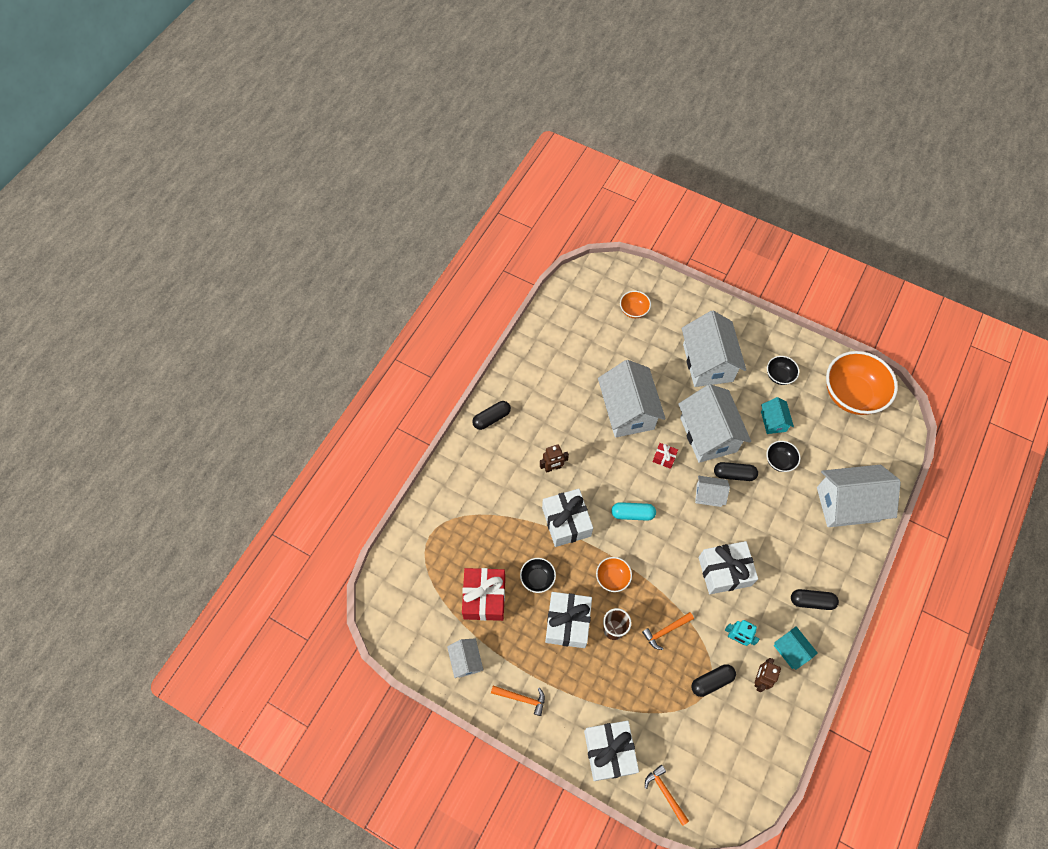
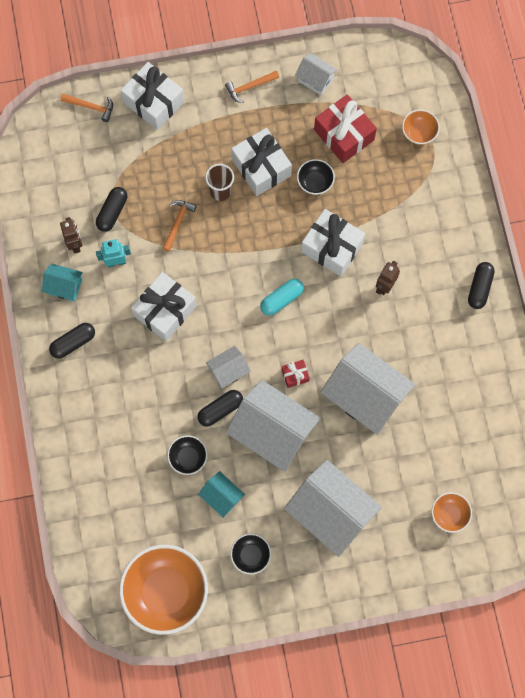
camera: 140 degrees right, 10 degrees up
(612, 578) = (254, 231): orange bowl -> orange bowl (419, 133)
(847, 504) = (97, 463): white house -> none

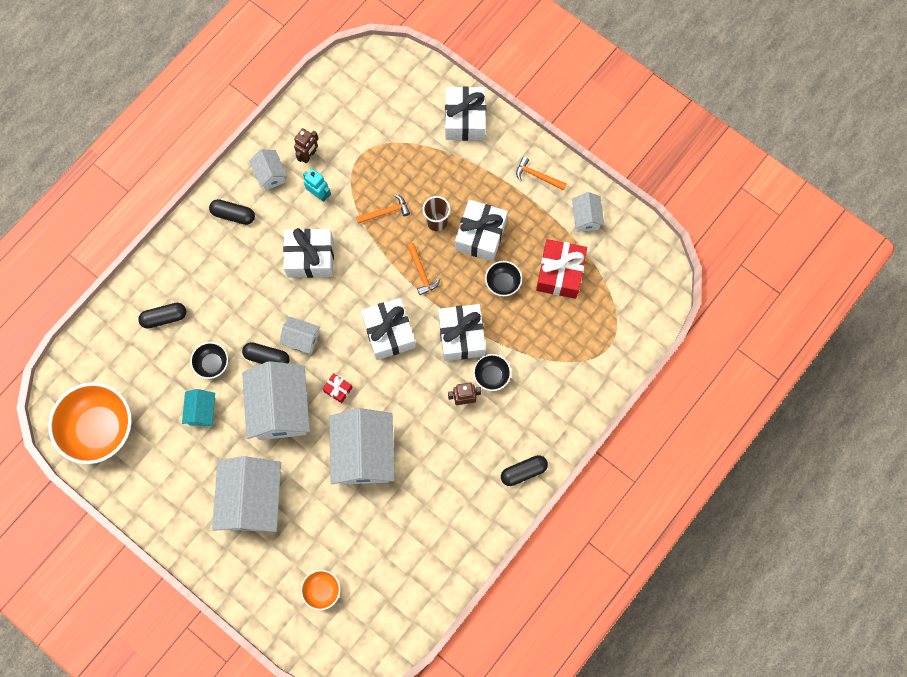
camera: 50 degrees right, 0 degrees up
(64, 286) = (270, 175): turquoise house -> white house
(91, 107) = (423, 81): orange hammer -> orange hammer (421, 272)
(112, 212) = (355, 161): black capsule -> black capsule (164, 318)
(250, 555) = (174, 467): black bowl -> black bowl (491, 375)
(281, 299) = (389, 333): turquoise capsule -> white gift
(419, 133) = (611, 327): orange bowl -> none

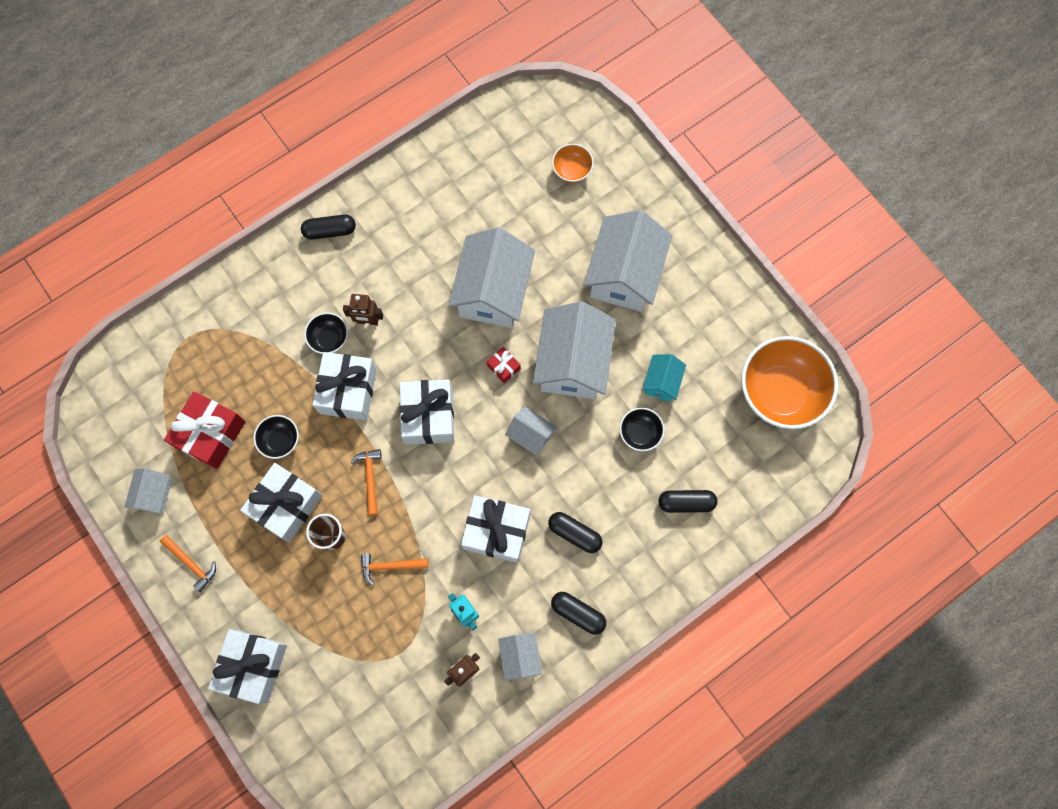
camera: 165 degrees left, 0 degrees up
(267, 357) = (575, 424): black capsule -> black capsule (574, 533)

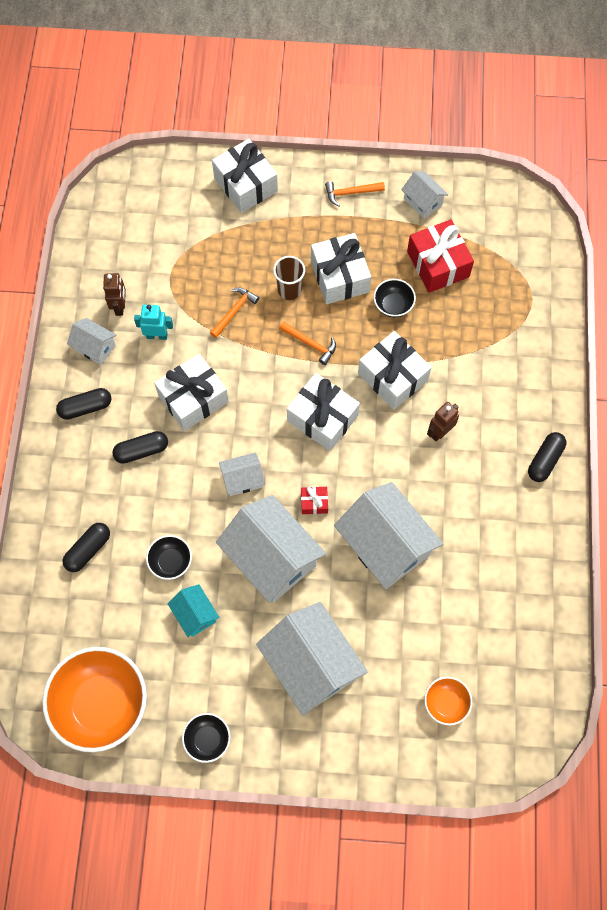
camera: 130 degrees right, 5 degrees down
(329, 338) = (448, 394): black bowl -> black bowl (207, 739)

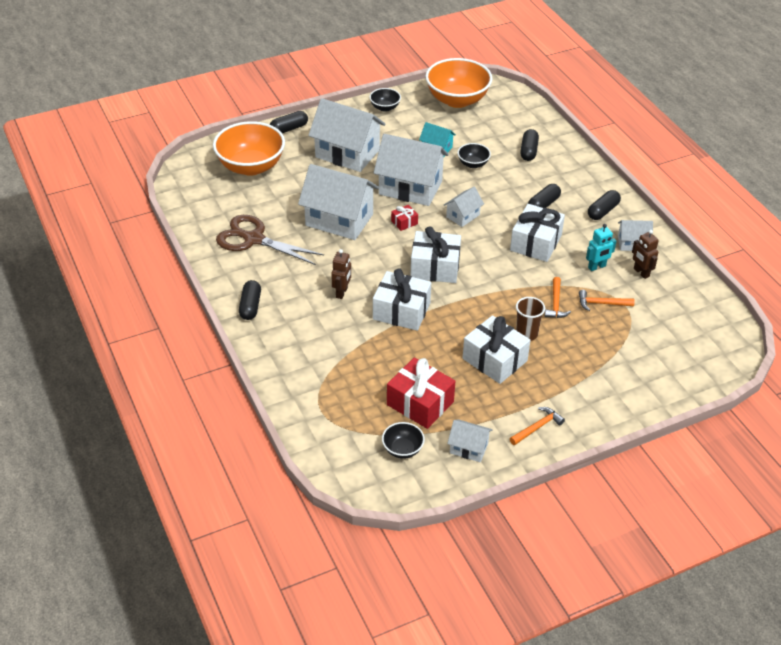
camera: 150 degrees right, 25 degrees down
(245, 185) = (631, 394): white gift -> none
(310, 344) = (480, 306): orange hammer -> orange hammer (601, 303)
(360, 760) = (289, 129): none -> black capsule
(393, 305) = (436, 358): black bowl -> black bowl (402, 449)
(445, 703) = (251, 166): orange bowl -> orange bowl, size x2.12
(499, 563) = (253, 239): none -> brown scissors

